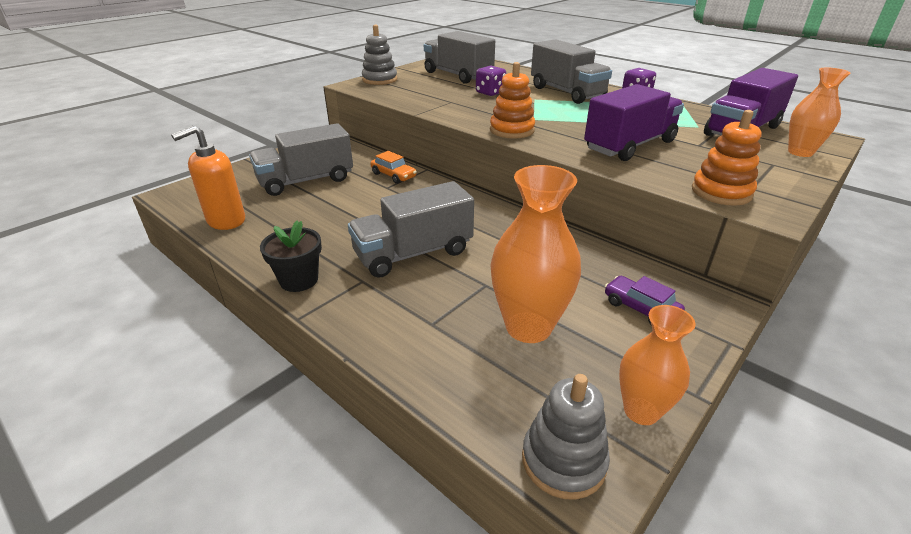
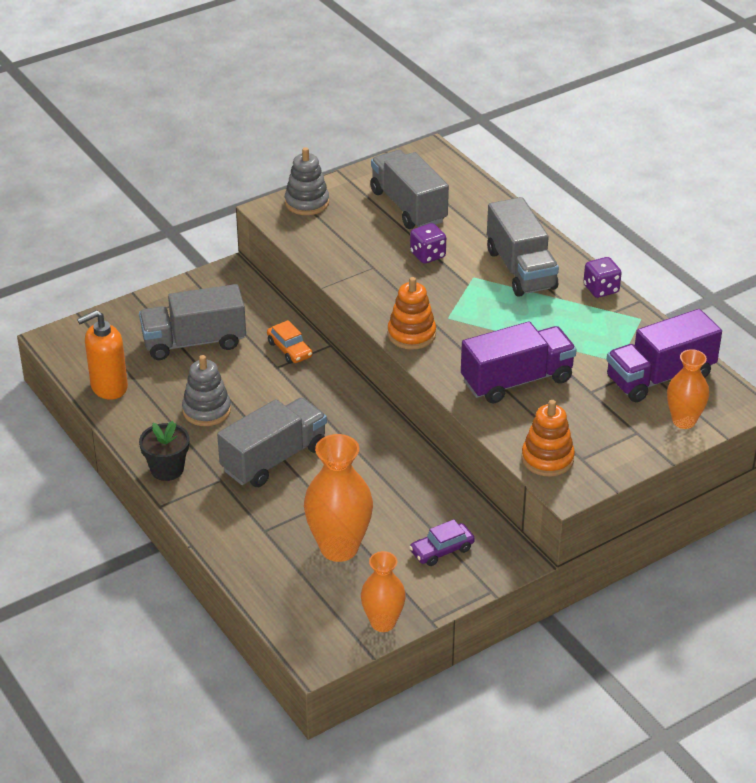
camera: 15 degrees right, 5 degrees up
(413, 253) = (274, 459): grey truck -> grey truck turned 150 degrees clockwise
(563, 460) = (311, 639): grey stacking toy -> grey stacking toy (206, 410)
(640, 308) = (441, 550): purple car -> purple car turned 90 degrees counterclockwise

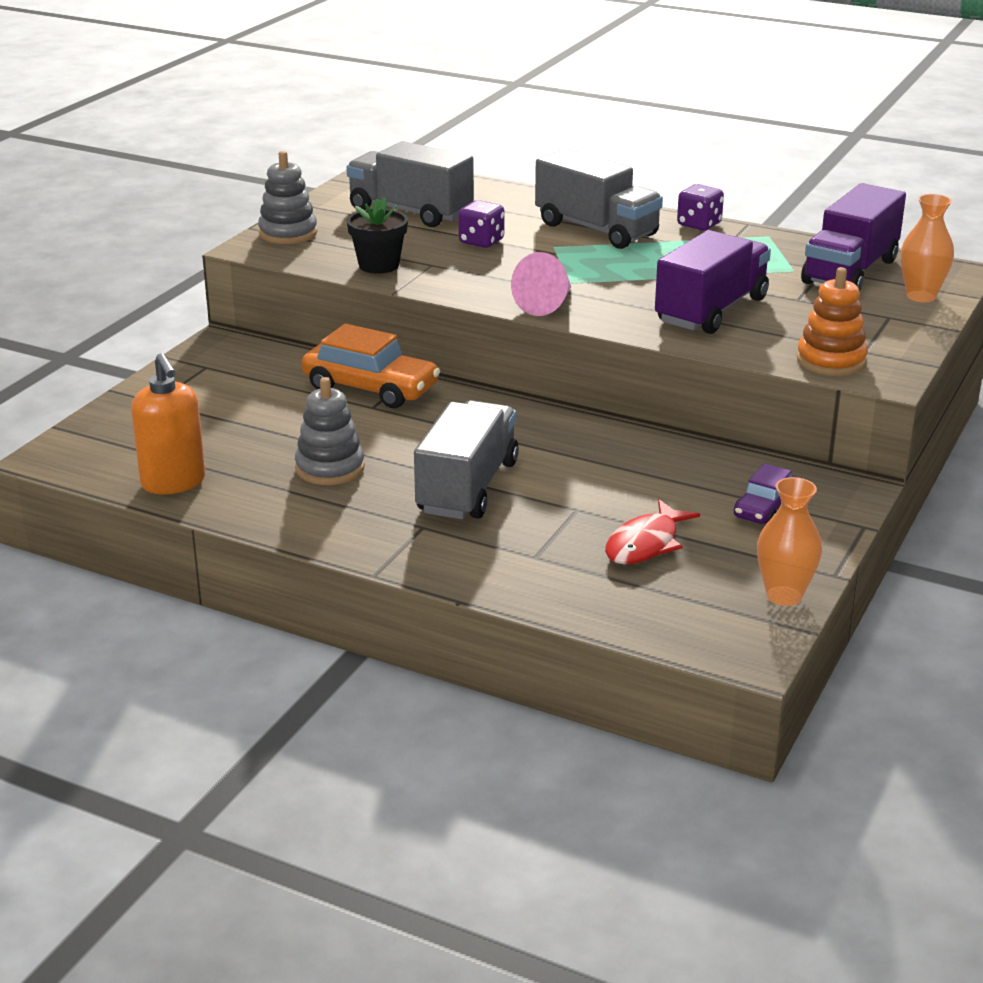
camera: 30 degrees left, 10 degrees down
(108, 387) = (173, 483): orange soap dispenser -> orange soap dispenser turned 60 degrees counterclockwise
(167, 469) = (341, 537): black flower pot -> black flower pot (379, 265)
(194, 342) = (242, 412): grey truck -> none
(289, 349) = (370, 388): orange car -> orange car, size x1.75
(339, 548) = (645, 544): orange vase -> red fish
(411, 334) = (547, 304): orange stacking toy -> pink cone

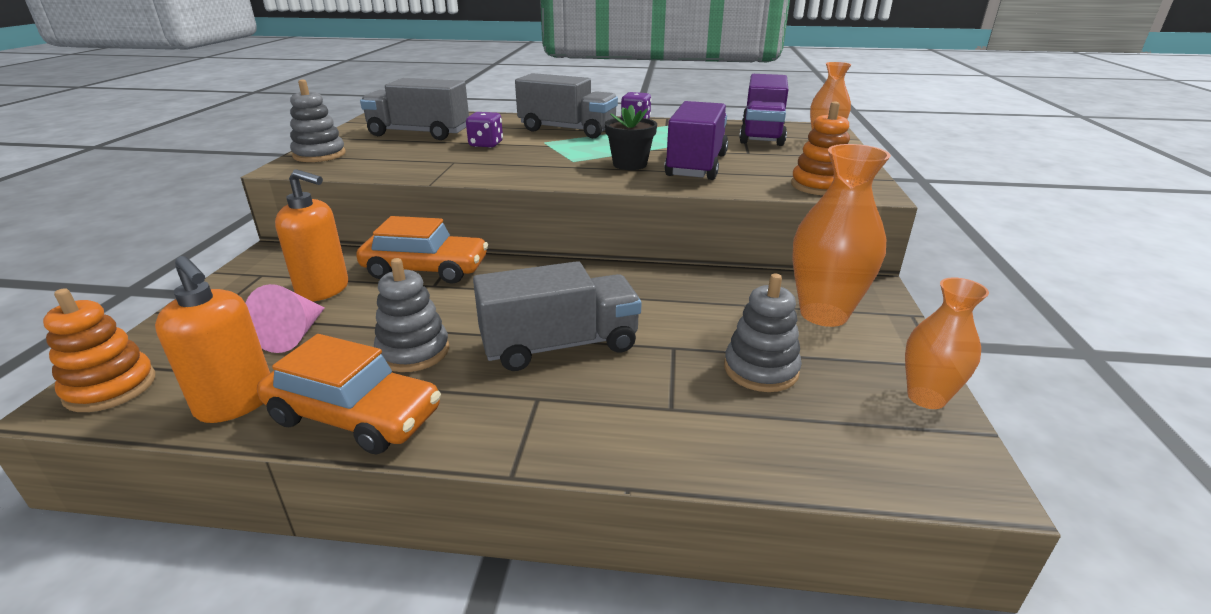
camera: 20 degrees left, 0 degrees up
(76, 452) = (111, 388): none -> orange stacking toy
(263, 393) = (324, 290): none -> orange soap dispenser
(265, 510) = (354, 416): none -> orange car
(379, 265) = (409, 167): black flower pot -> black flower pot (630, 164)
(467, 487) = (559, 345): grey truck -> grey truck turned 75 degrees clockwise
(547, 304) = (567, 176): pink cone -> pink cone (293, 335)
(645, 544) = (760, 370): red fish -> grey stacking toy
(764, 508) = (823, 314): purple car -> orange vase

